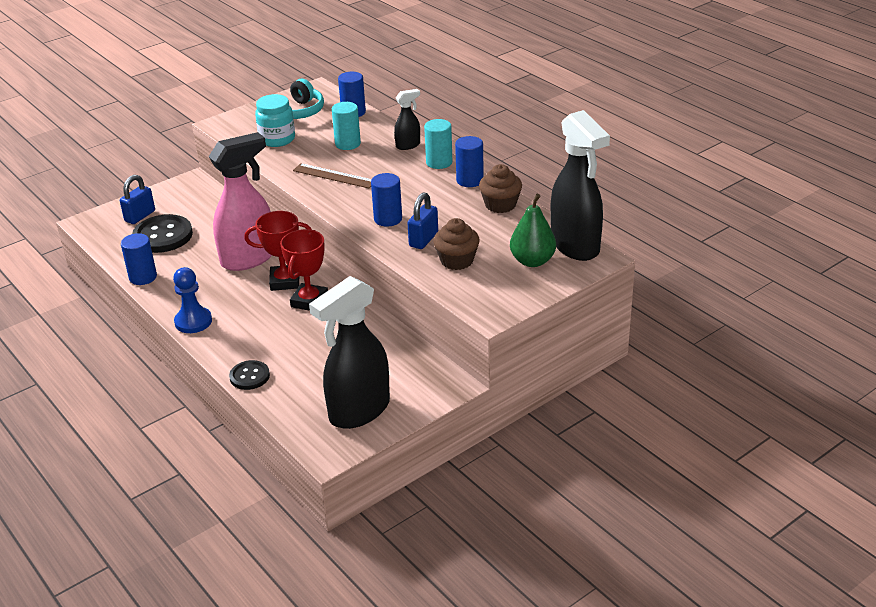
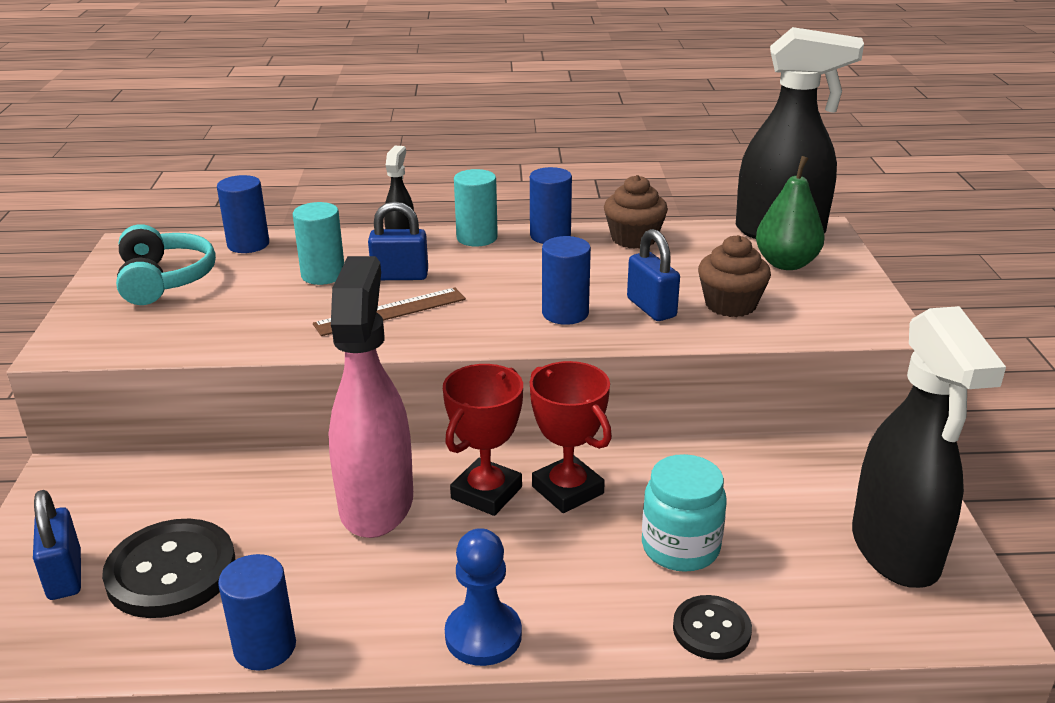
camera: 55 degrees left, 5 degrees down
(277, 139) = (208, 318): turquoise jar -> turquoise jar (680, 547)
(371, 162) = (400, 276): none -> blue padlock

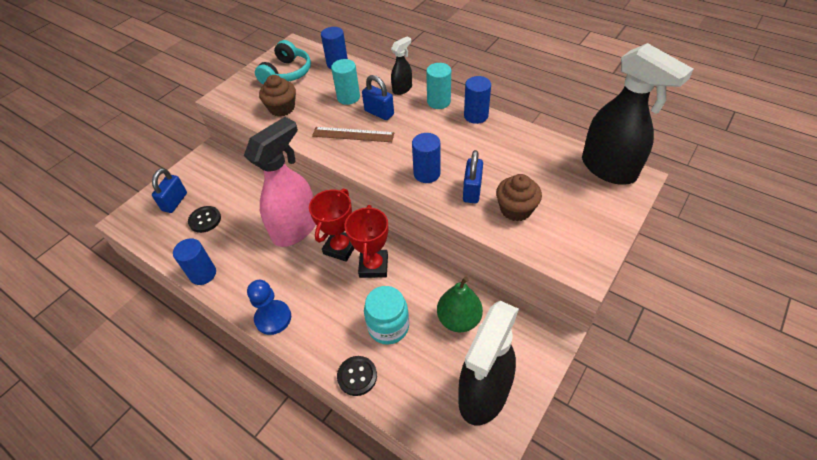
camera: 40 degrees right, 20 degrees up
(171, 571) = (205, 220): black button -> black button, size x0.58
(486, 493) = (340, 248): red trophy -> red trophy turned 45 degrees counterclockwise
(634, 239) = (517, 137): brown cupcake -> brown cupcake (282, 108)
(786, 263) = (583, 194): green pear -> green pear (459, 319)

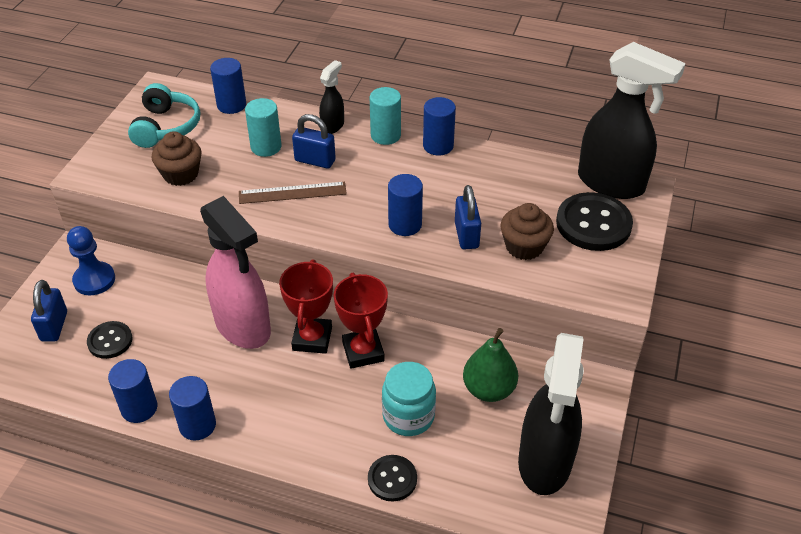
camera: 20 degrees left, 5 degrees down
(236, 296) = (197, 425): none -> blue cylinder
(273, 318) = (259, 439): blue pawn -> blue pawn (94, 280)
(296, 228) = (243, 327): pink spray bottle -> pink spray bottle turned 120 degrees clockwise
(581, 200) = (593, 224): none -> black button

